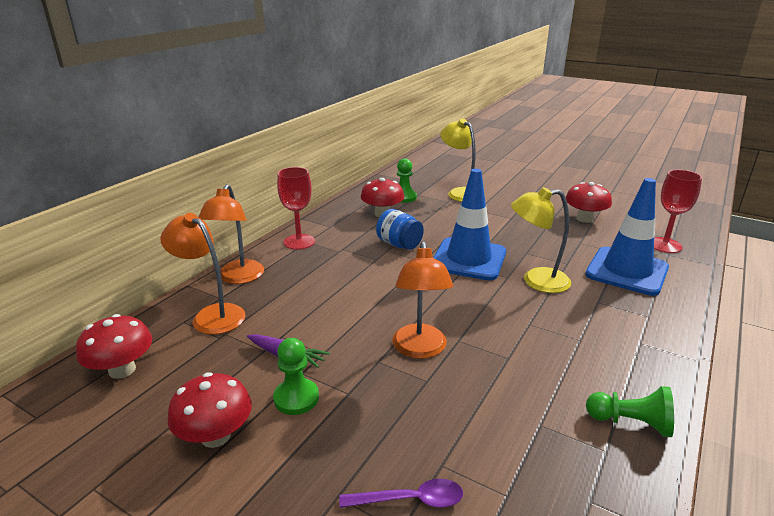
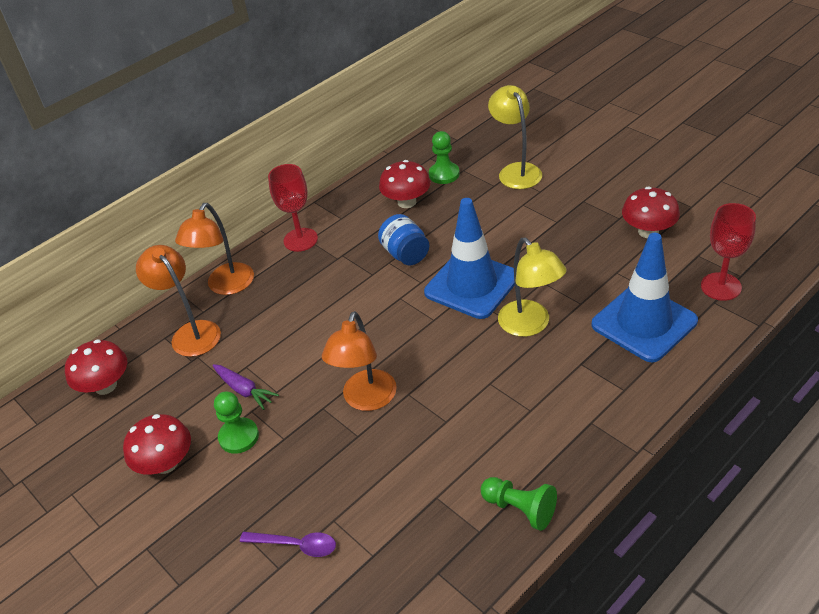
camera: 20 degrees right, 15 degrees up
(536, 281) = (530, 325): yellow lamp -> yellow lamp turned 135 degrees counterclockwise

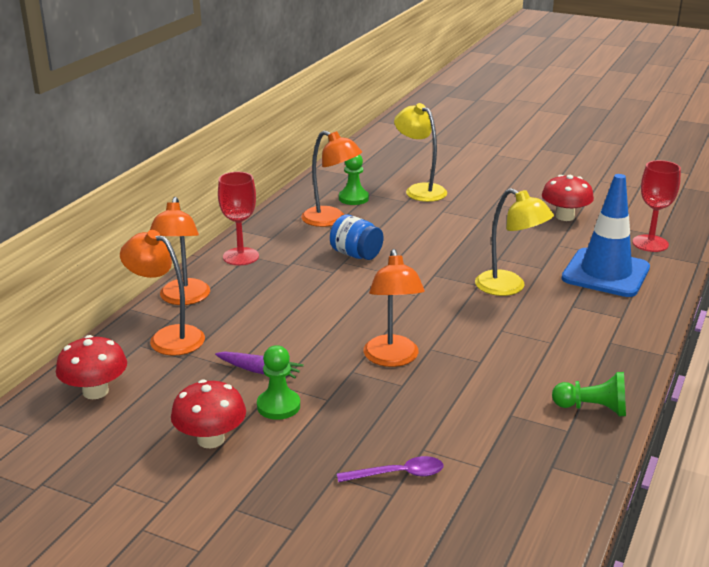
camera: 25 degrees left, 15 degrees down
(407, 202) = (331, 220): red mushroom -> orange lamp
(472, 285) = (435, 268): blue traffic cone -> none

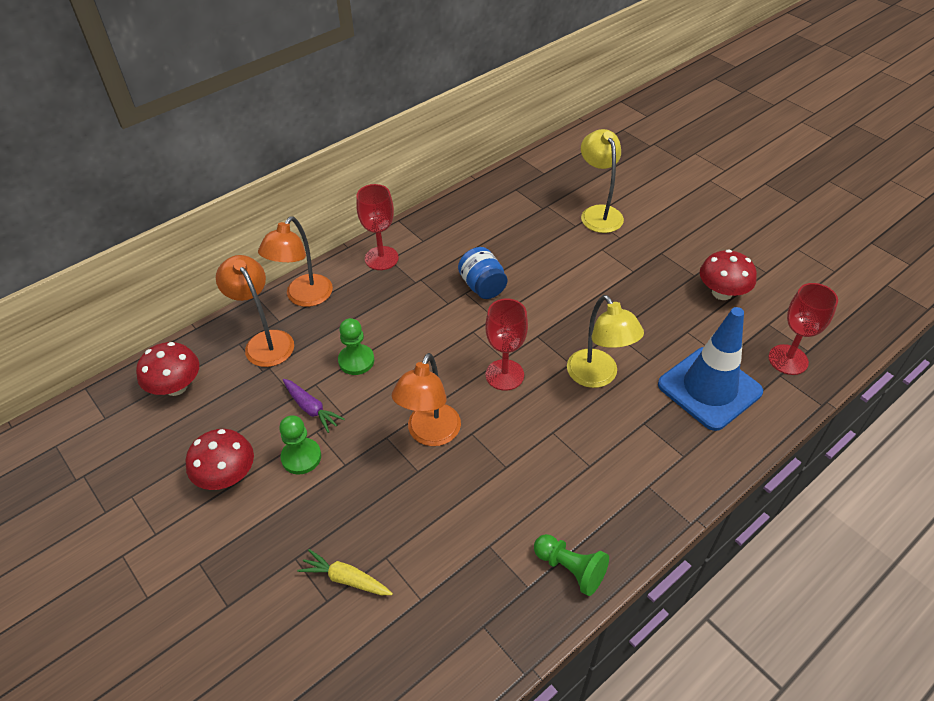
camera: 25 degrees right, 20 degrees up
(331, 220) = (489, 232): orange lamp -> none
(353, 198) = (528, 208): green pawn -> green pawn (356, 361)
(398, 474) = (346, 579): purple spoon -> yellow carrot
(427, 305) = (504, 375): none -> red goblet

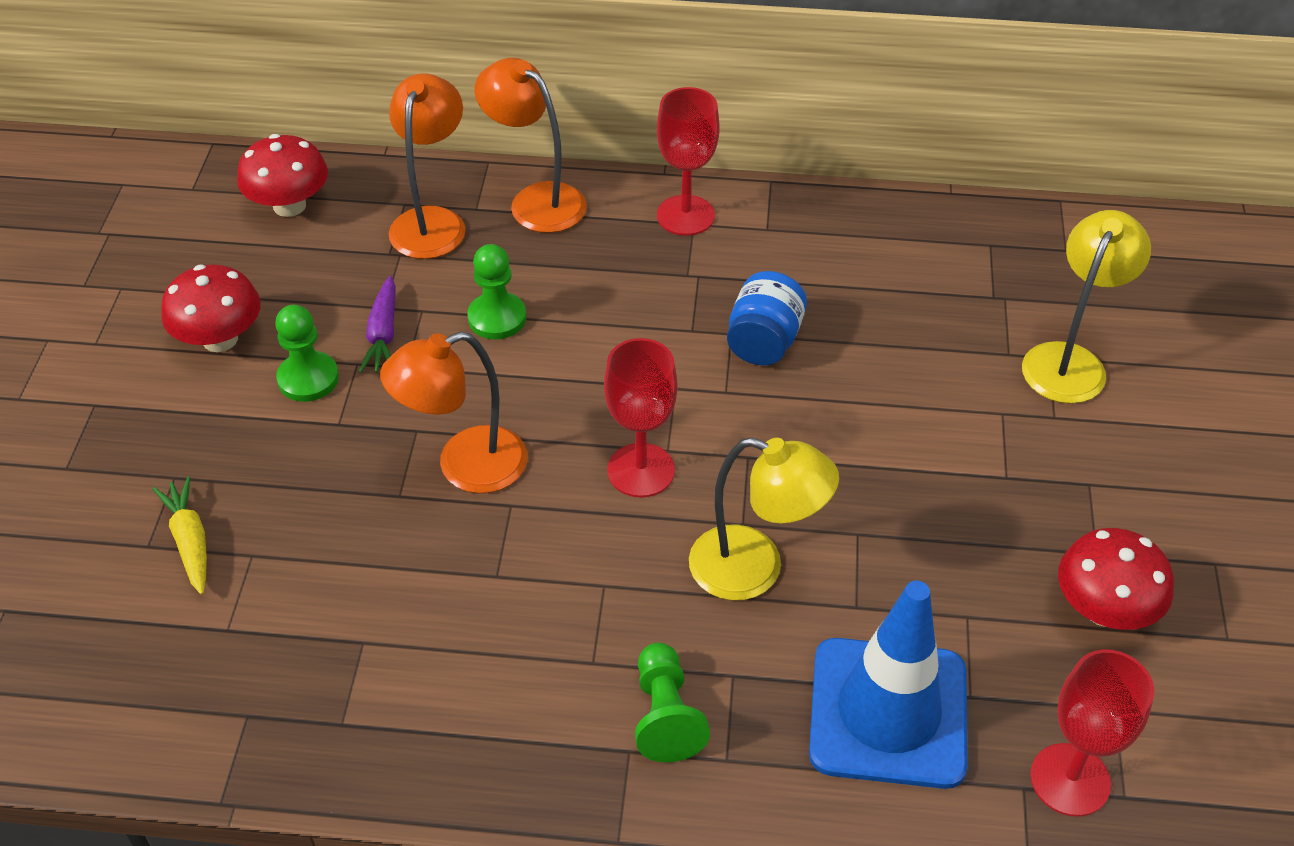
camera: 45 degrees right, 0 degrees up
(304, 297) = (536, 200): orange lamp -> orange lamp turned 60 degrees clockwise
(570, 569) = (410, 749): green pawn -> green pawn (665, 715)
(597, 376) = (755, 569): yellow lamp -> yellow lamp turned 90 degrees counterclockwise

